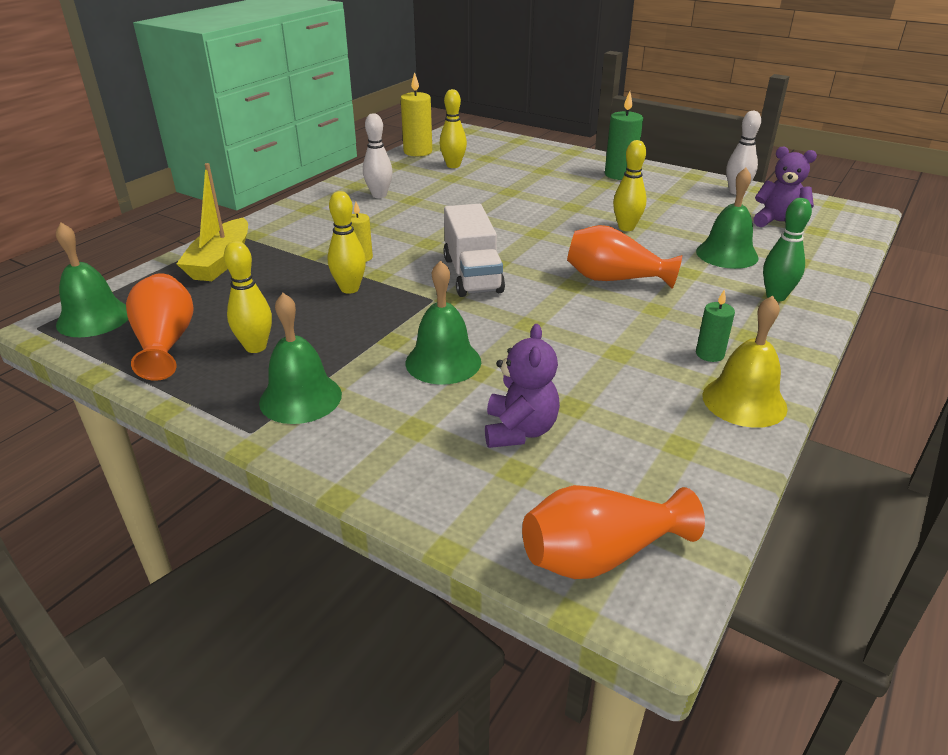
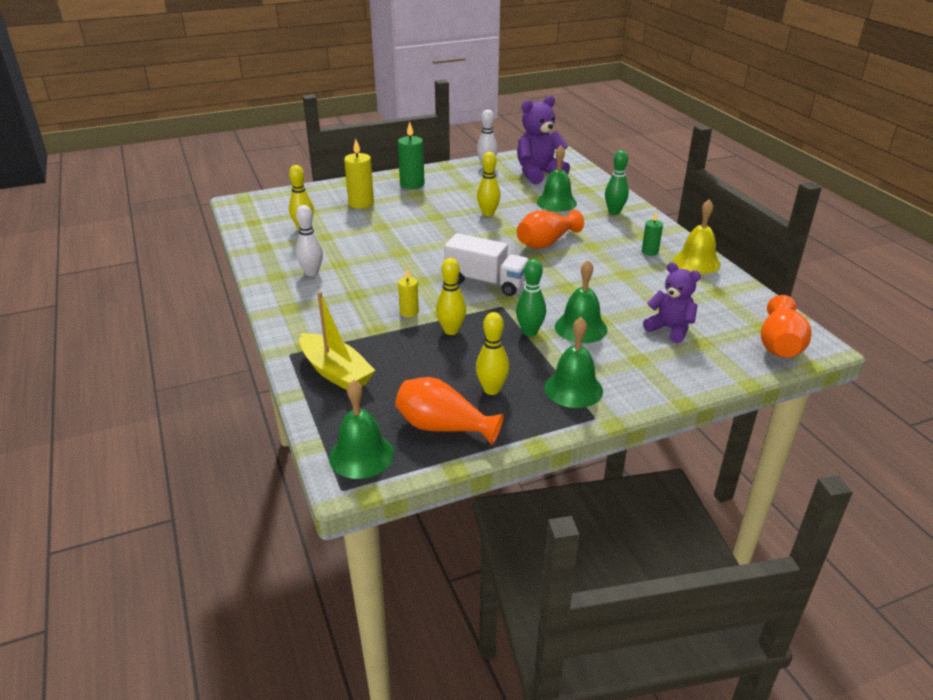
camera: 55 degrees left, 0 degrees up
(396, 332) = (529, 332): none -> green bowling pin
(418, 152) = (252, 231): yellow candle -> yellow candle (361, 203)
(778, 222) = (538, 174): purple teddy bear -> purple teddy bear, size x1.52

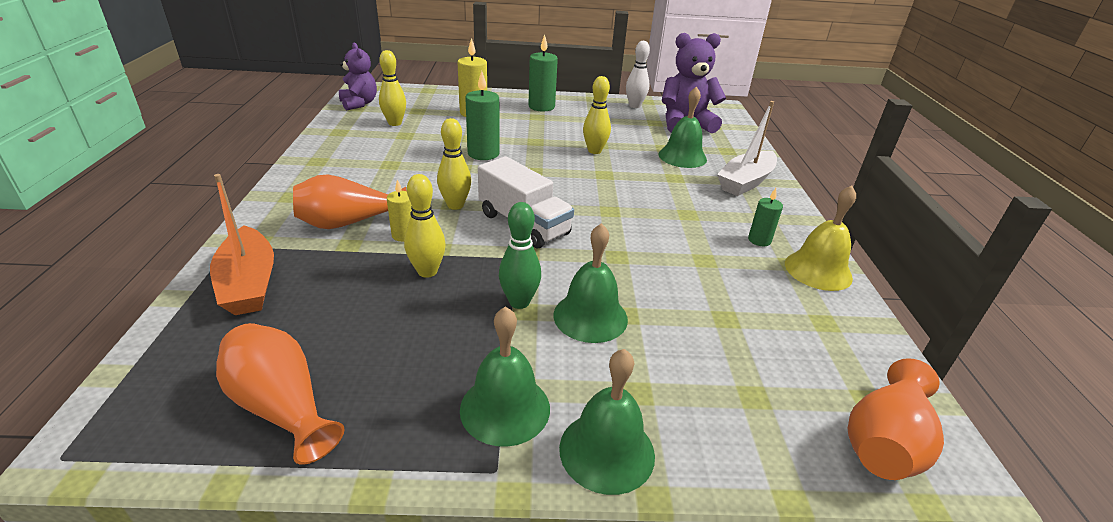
camera: 20 degrees right, 0 degrees up
(312, 273) = (353, 166): white bowling pin -> none
(336, 372) = (249, 283): yellow boat -> orange boat
(361, 455) = (143, 411): green bell -> green bell (607, 451)
(405, 237) = (483, 154): none -> green candle
(491, 390) = (397, 370): yellow bowling pin -> yellow bowling pin (455, 205)
(546, 243) = (634, 197): orange vase -> orange vase (348, 223)
(614, 212) = (745, 182): green bowling pin -> white boat
(670, 329) = (716, 357): purple teddy bear -> purple teddy bear (359, 104)

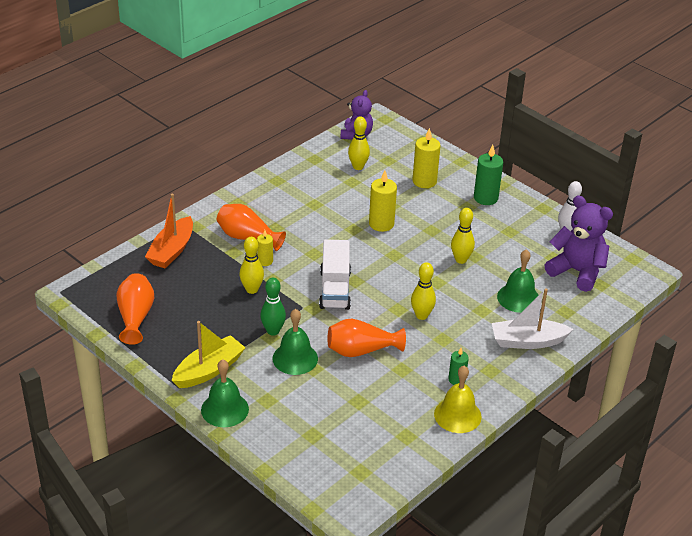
camera: 45 degrees right, 5 degrees up
(455, 205) = (314, 256): yellow bowling pin -> yellow bowling pin (421, 315)
(483, 154) = (381, 224): green candle -> yellow candle
(505, 408) = (209, 370): green bell -> yellow boat
(884, 442) = (336, 485): orange vase -> orange vase (361, 350)

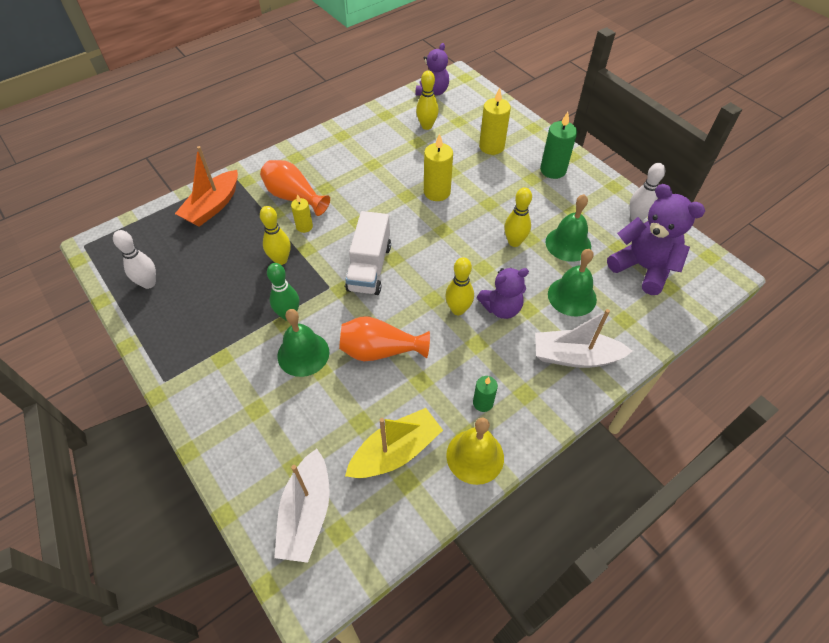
camera: 10 degrees right, 15 degrees up
(135, 317) = (148, 283): orange vase -> white bowling pin
(209, 370) = (203, 360): yellow boat -> yellow boat (395, 452)
(225, 409) = (204, 417): green bell -> green bell (568, 244)
(331, 463) = (306, 513): none -> white boat
(459, 311) = (501, 308): none -> purple teddy bear

